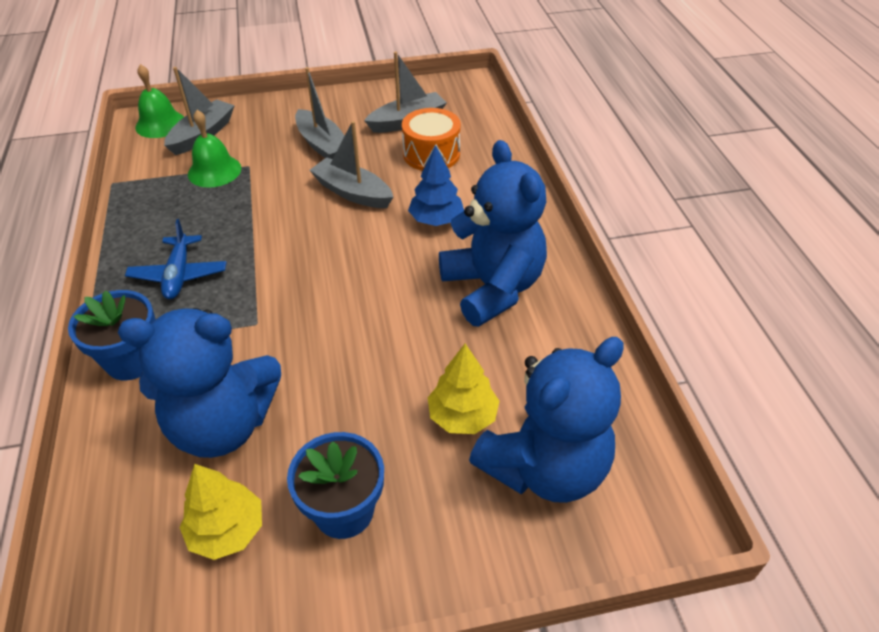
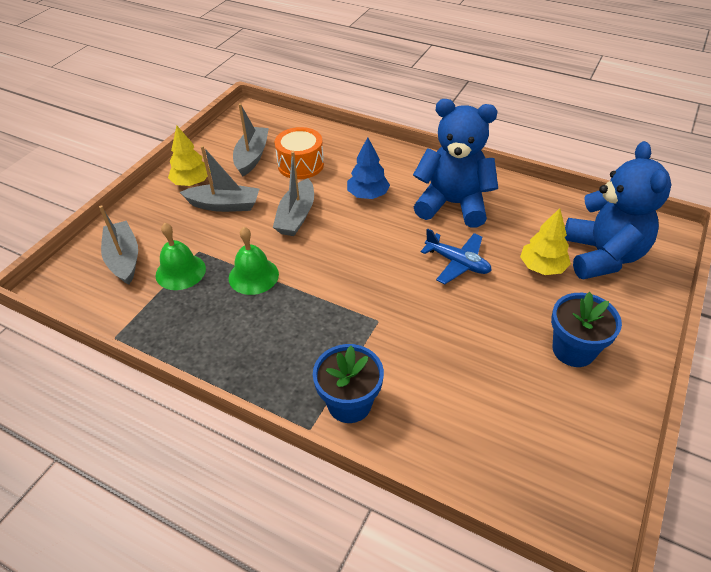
camera: 50 degrees left, 0 degrees up
(160, 124) = (72, 276): green bell -> green bell (253, 276)
(179, 274) = (282, 340): blue plane -> blue plane (457, 263)
(223, 425) = (458, 377): blue teddy bear -> none
(227, 530) = (549, 411): yellow tree -> yellow tree (192, 182)
(353, 193) = (296, 216): grey boat -> grey boat turned 60 degrees counterclockwise

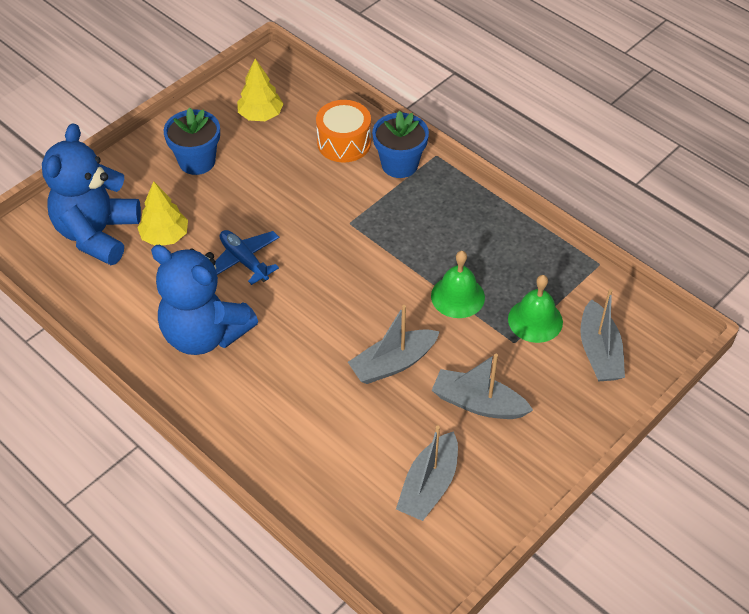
camera: 165 degrees left, 5 degrees up
(192, 182) = (517, 455): yellow tree -> yellow tree (260, 115)
(296, 216) = (393, 363): grey boat -> grey boat turned 150 degrees counterclockwise
(300, 164) = (364, 451): orange drum -> orange drum (344, 143)
(368, 195) = (297, 374): blue tree -> none

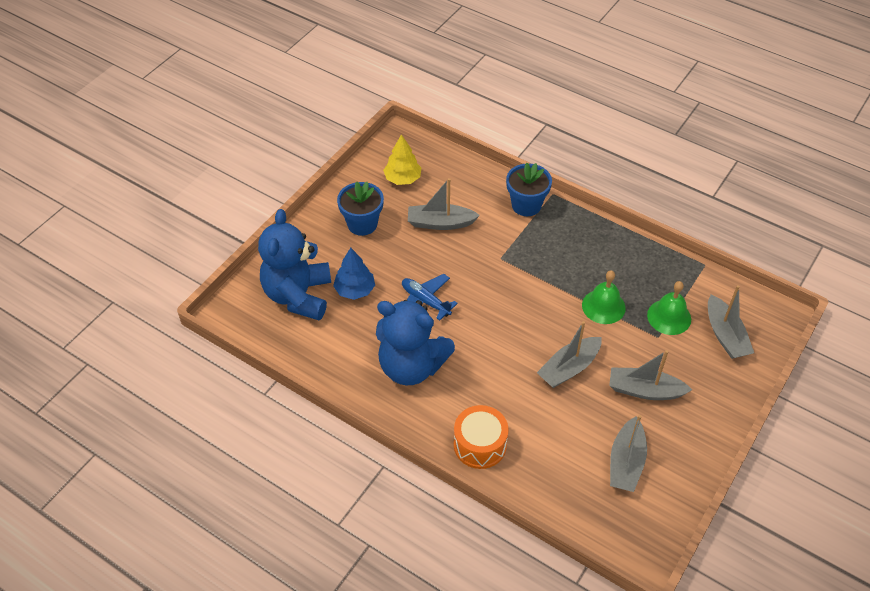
camera: 10 degrees left, 0 degrees up
(165, 236) = (355, 290): yellow tree -> blue tree
(290, 172) = (440, 223): none -> grey boat
(344, 143) = (476, 193): orange drum -> orange drum (480, 445)

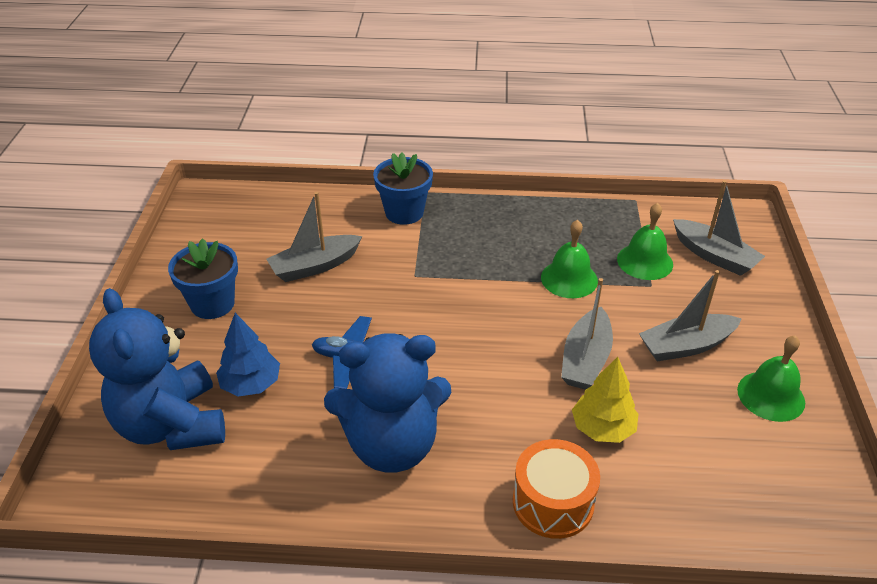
camera: 30 degrees left, 10 degrees down
(402, 179) = (235, 237): yellow tree -> yellow tree (602, 428)
(626, 462) = (736, 435): grey boat -> none
(673, 450) = (771, 396): none -> green bell

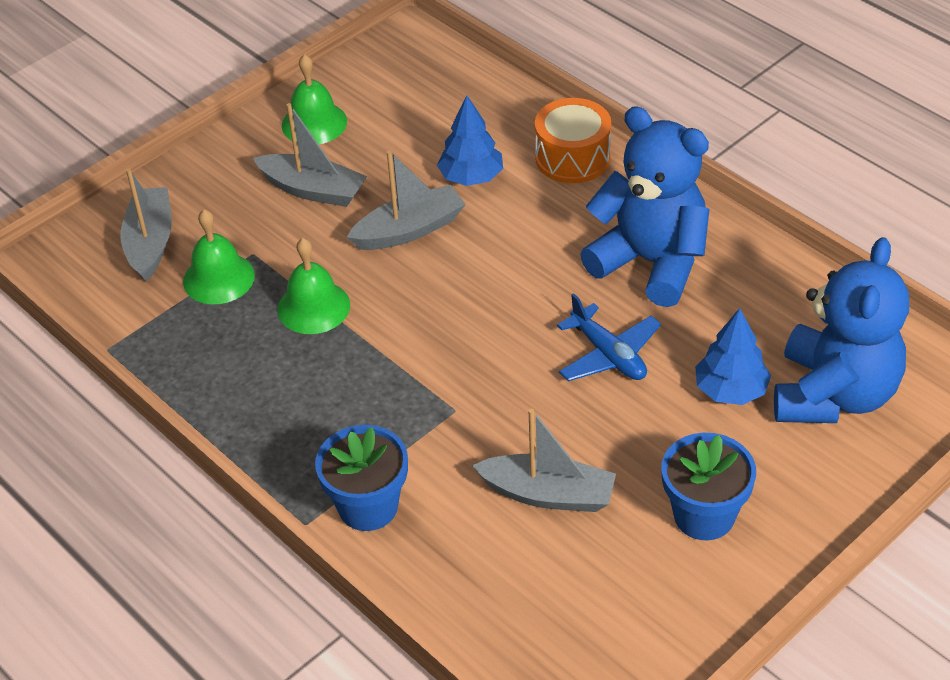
camera: 135 degrees left, 5 degrees up
(602, 428) = (471, 177): yellow tree -> blue tree

